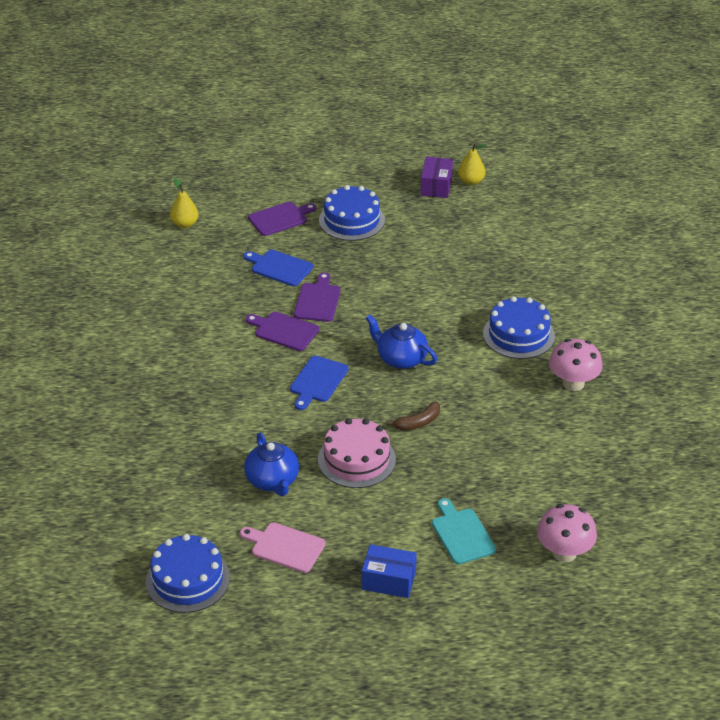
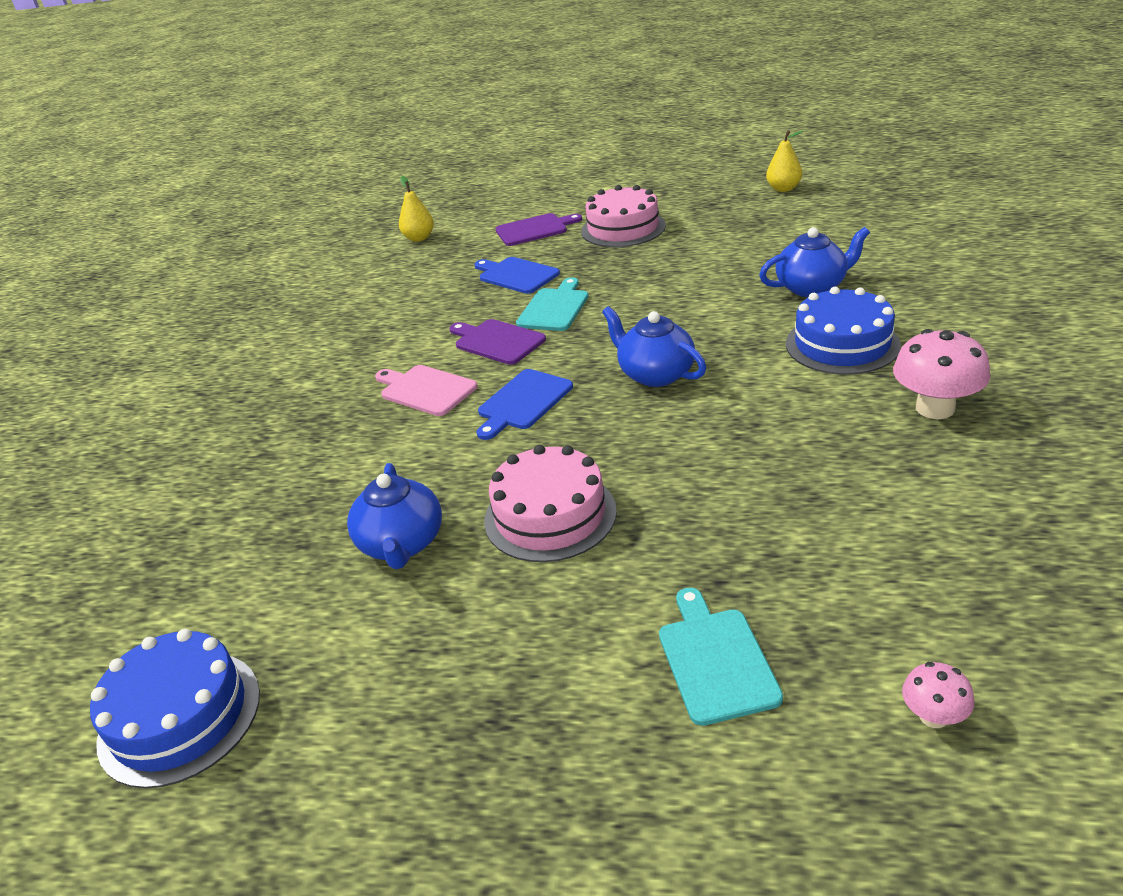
camera: 15 degrees right, 5 degrees down
(285, 547) = (377, 663): pink cutting board -> pink cutting board (425, 390)
(318, 300) = (554, 308): purple cutting board -> turquoise cutting board
(351, 220) = (623, 228): blue cake -> pink cake
(388, 580) = (550, 751): blue box -> none
(418, 422) = (665, 461): brown banana -> none
(436, 186) = (737, 194): purple box -> none
(497, 285) = (812, 287): none -> blue teapot
(564, 552) = (933, 716): pink mushroom -> pink mushroom, size x0.52

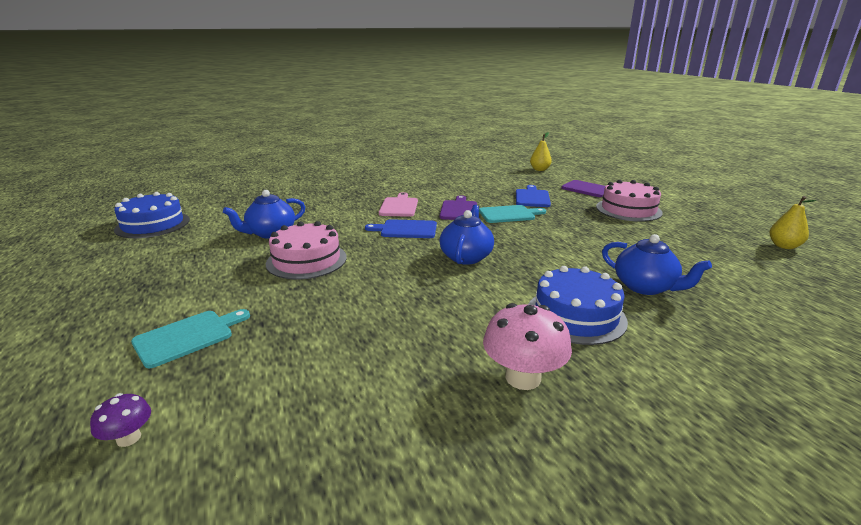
camera: 55 degrees right, 10 degrees down
(933, 716) = (129, 438): pink mushroom -> purple mushroom

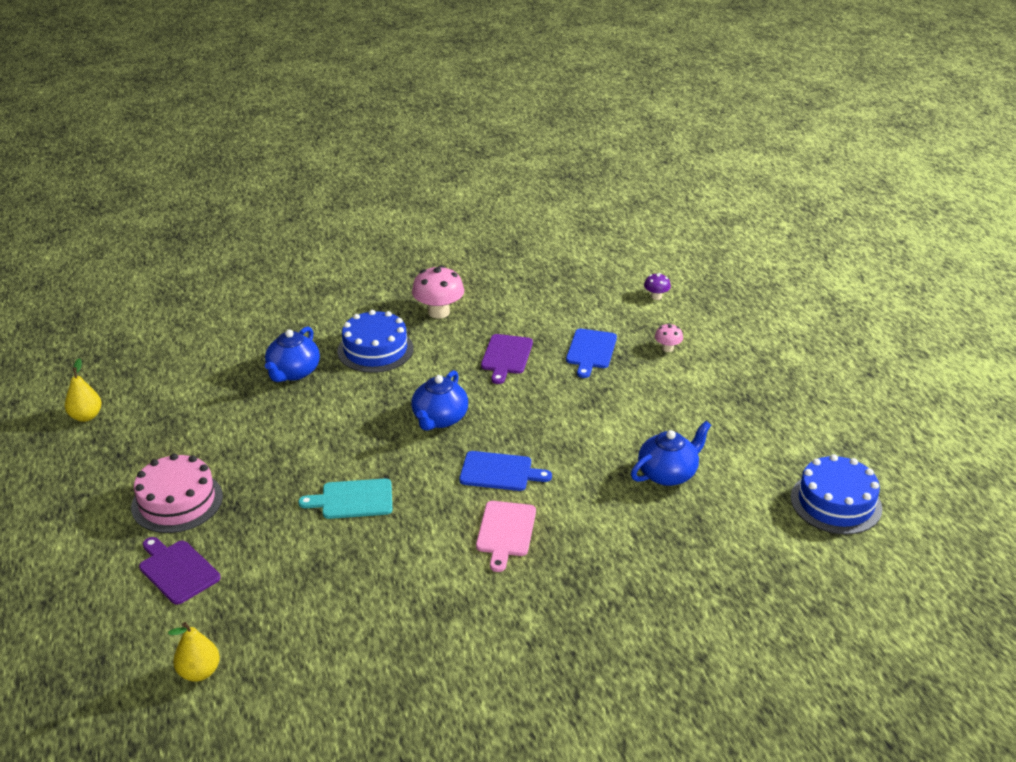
camera: 175 degrees left, 10 degrees up
(188, 337) = (667, 348): turquoise cutting board -> pink mushroom
(306, 260) = (607, 423): pink cake -> none
(459, 210) = (419, 516): purple cutting board -> purple cutting board (506, 356)
(532, 197) = (291, 547): blue cutting board -> blue cutting board (590, 351)
(645, 287) = (293, 372): blue teapot -> blue teapot turned 120 degrees counterclockwise

